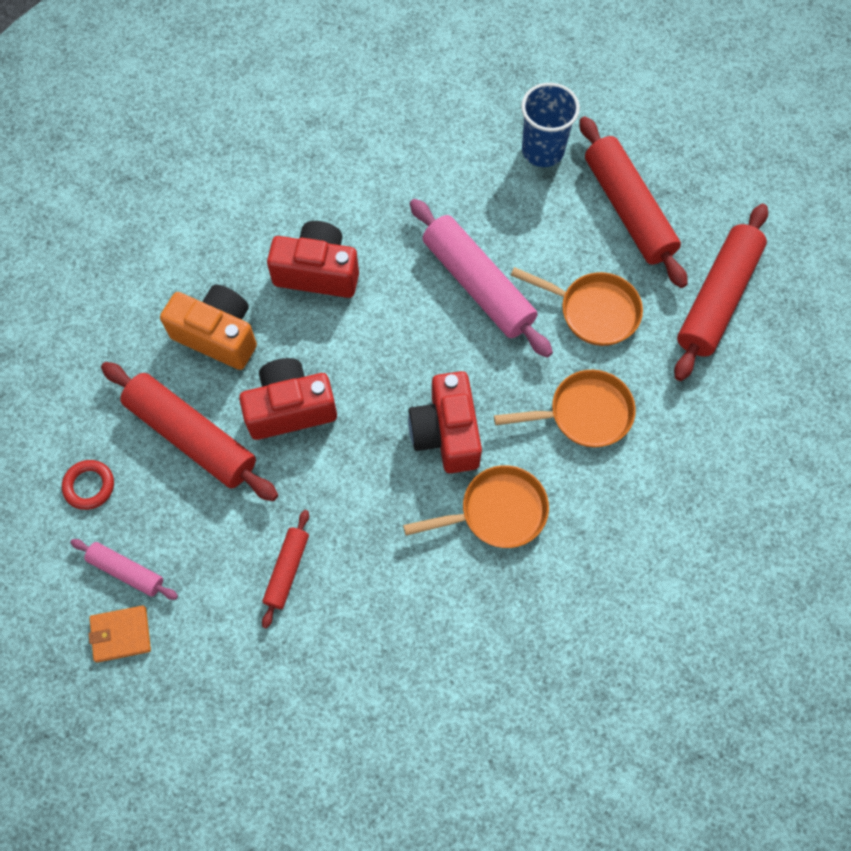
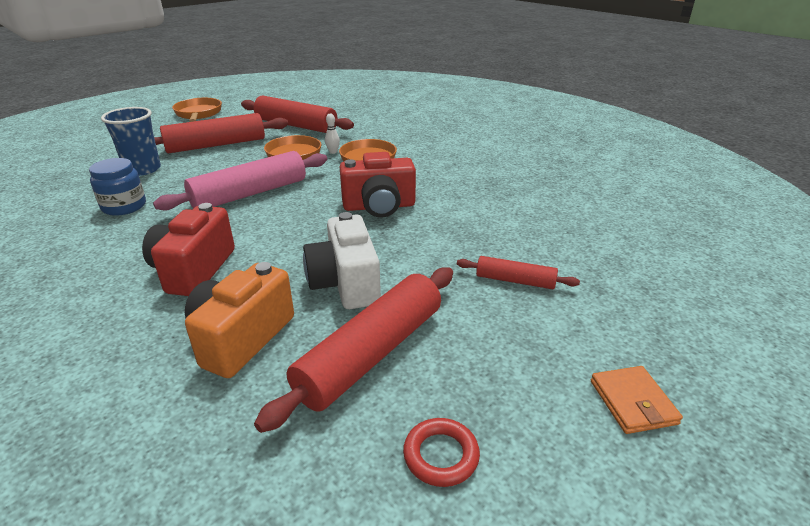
camera: 90 degrees left, 35 degrees down
(126, 571) = (552, 403): pink rolling pin -> none
(290, 408) = (345, 283): red camera -> white camera
(444, 167) = (124, 206): none -> blue jar
(497, 512) = (443, 189): orange pan -> orange pan (198, 114)
(613, 363) = (333, 152): none -> white bowling pin

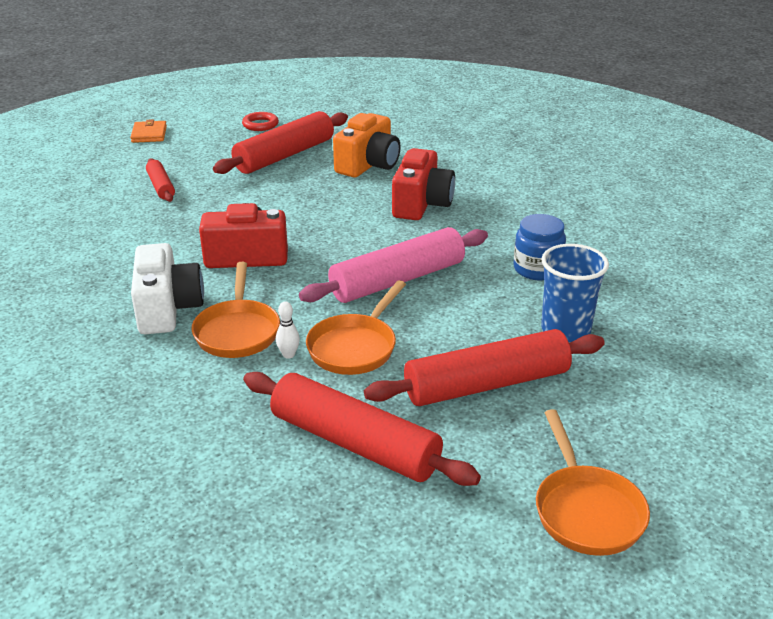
camera: 175 degrees left, 0 degrees up
(345, 283) = (295, 190): white camera -> white camera (167, 309)
(515, 280) = (161, 186): red rolling pin -> red rolling pin turned 45 degrees clockwise

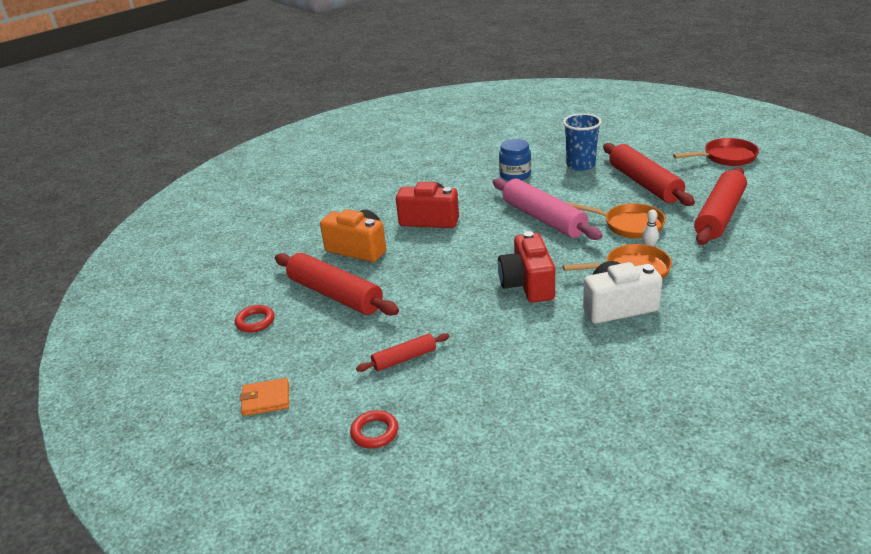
camera: 90 degrees left, 0 degrees up
(75, 174) = (374, 432): none -> red ring
(586, 510) = (726, 157): orange pan -> red pan

